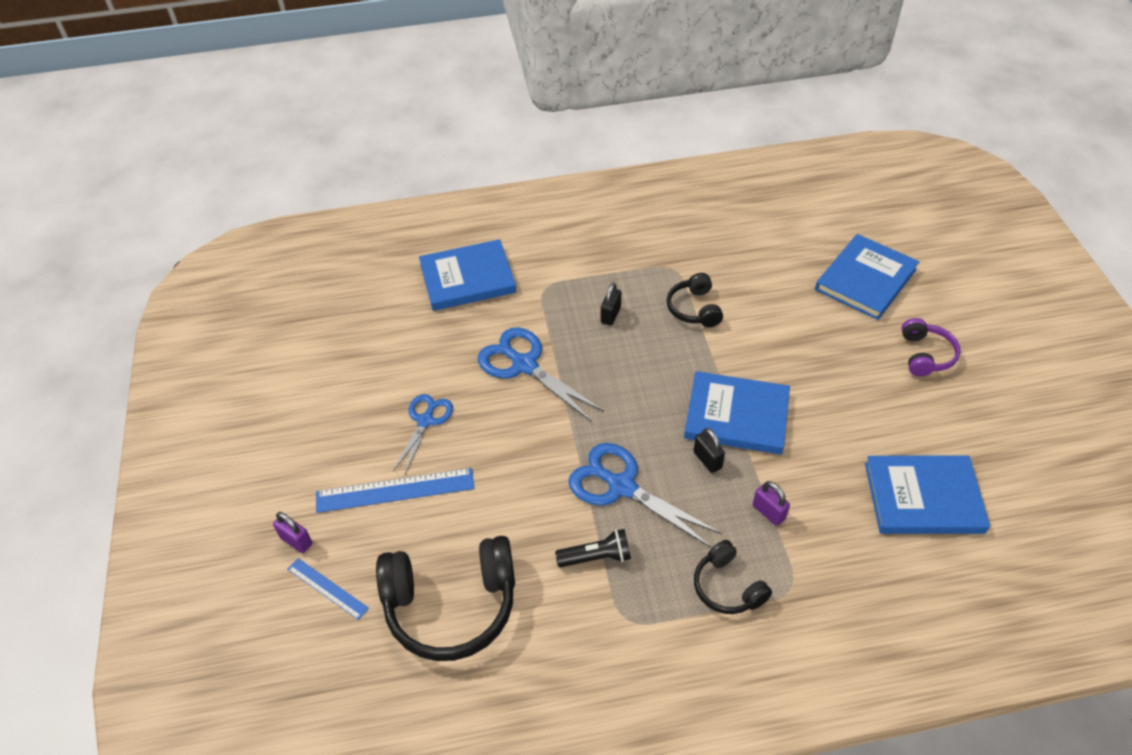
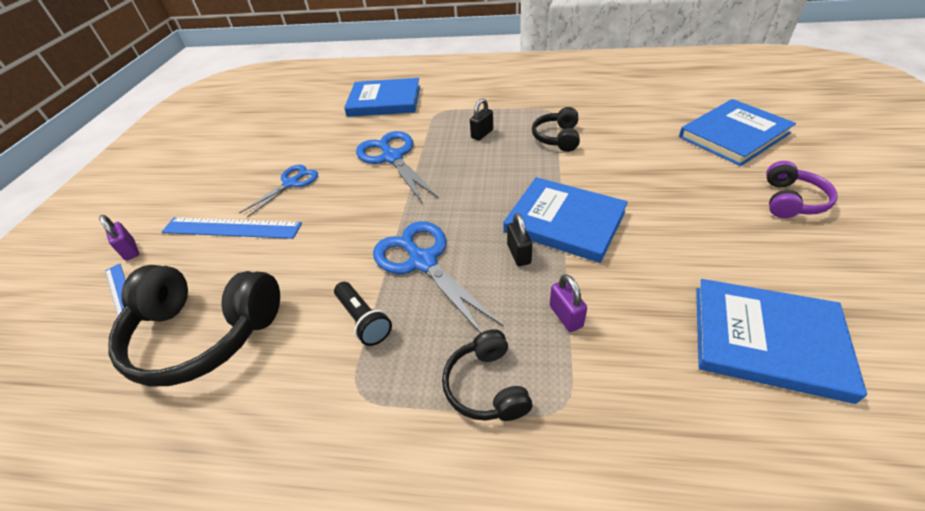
camera: 20 degrees right, 5 degrees down
(596, 557) = (363, 320): black flashlight -> black flashlight turned 45 degrees clockwise

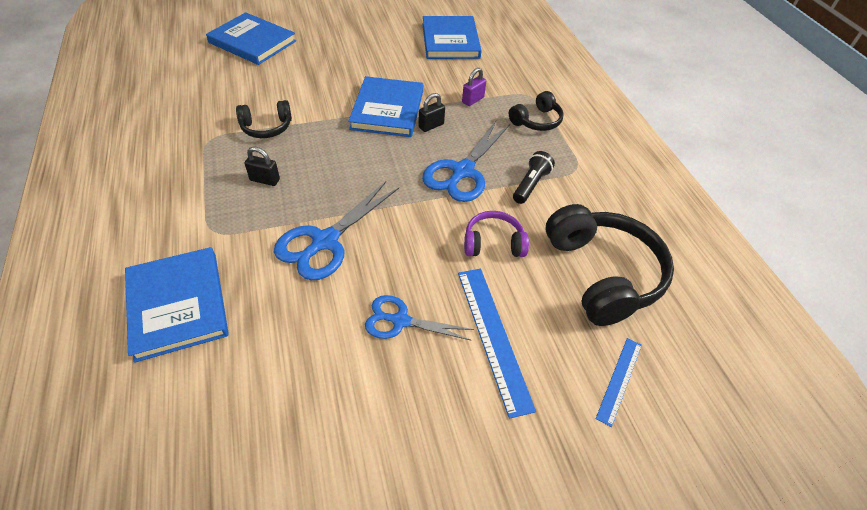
camera: 120 degrees left, 5 degrees up
(130, 250) = (575, 426): purple padlock -> none
(791, 201) = (332, 27): purple headphones -> purple headphones (493, 243)

